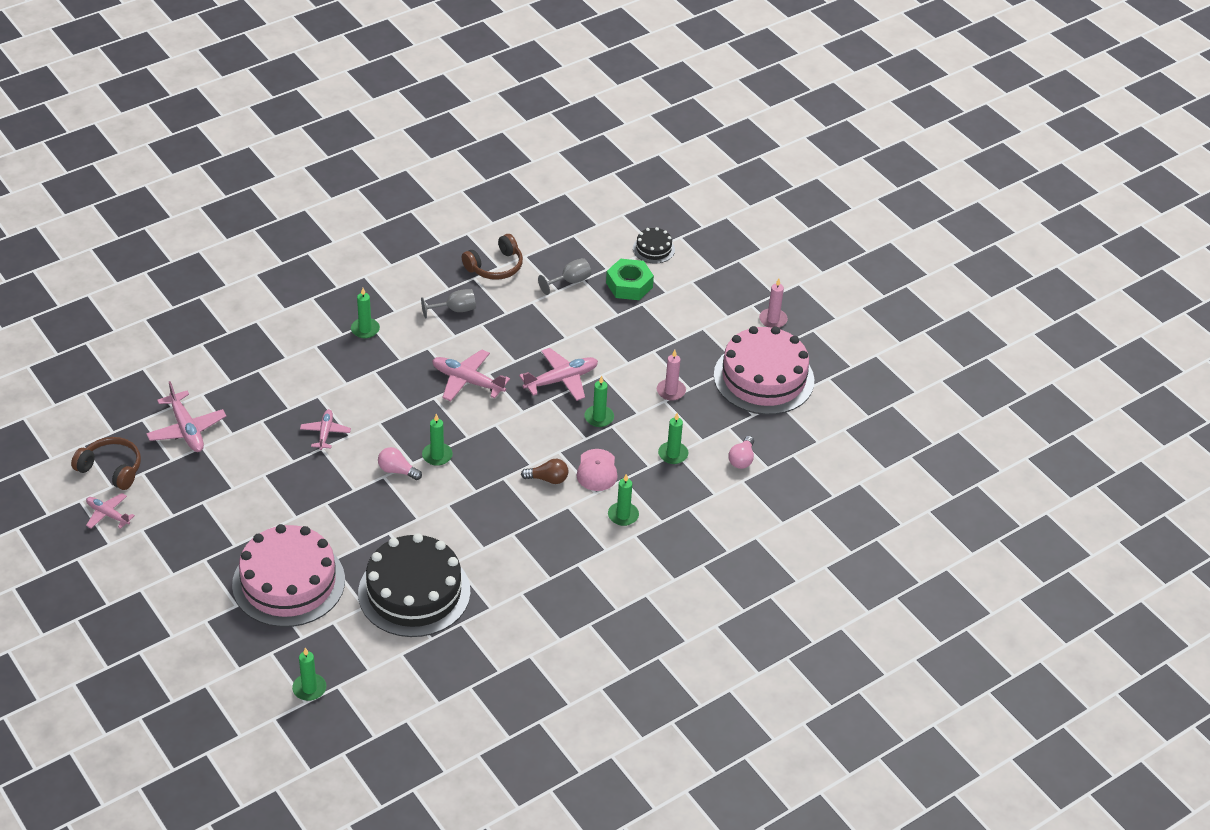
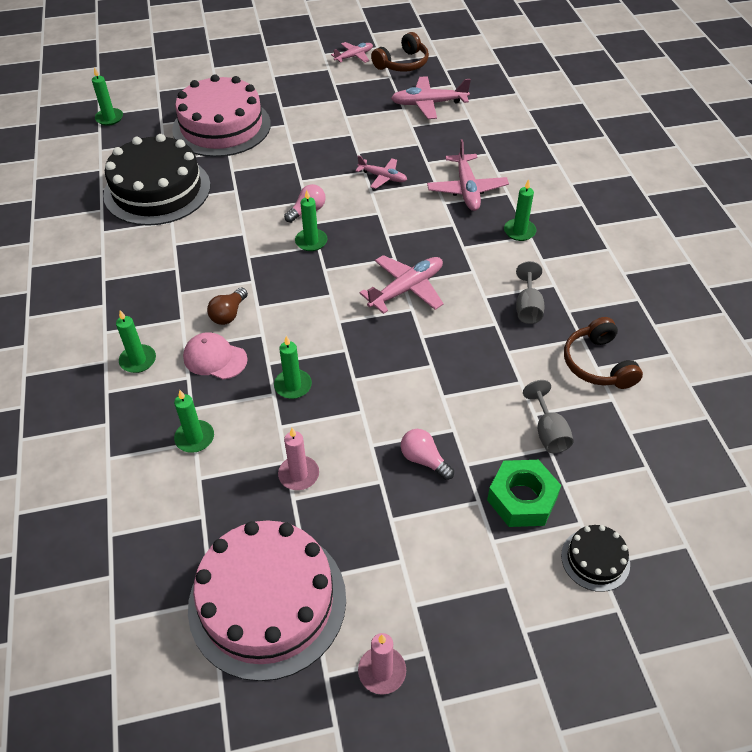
camera: 115 degrees right, 5 degrees up
(561, 380) = (371, 369): pink plane -> pink plane (466, 189)
(742, 459) = (141, 510): pink light bulb -> pink light bulb (424, 460)

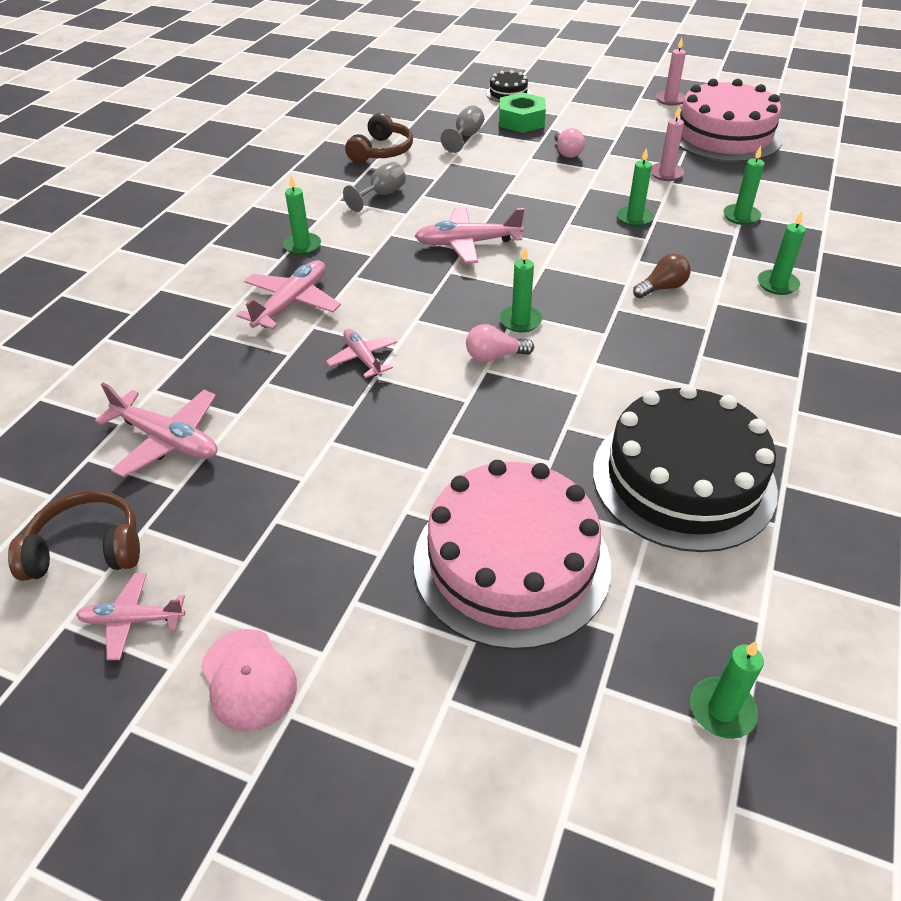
camera: 145 degrees left, 5 degrees down
(215, 358) = (696, 259): pink cap -> pink cap (248, 679)

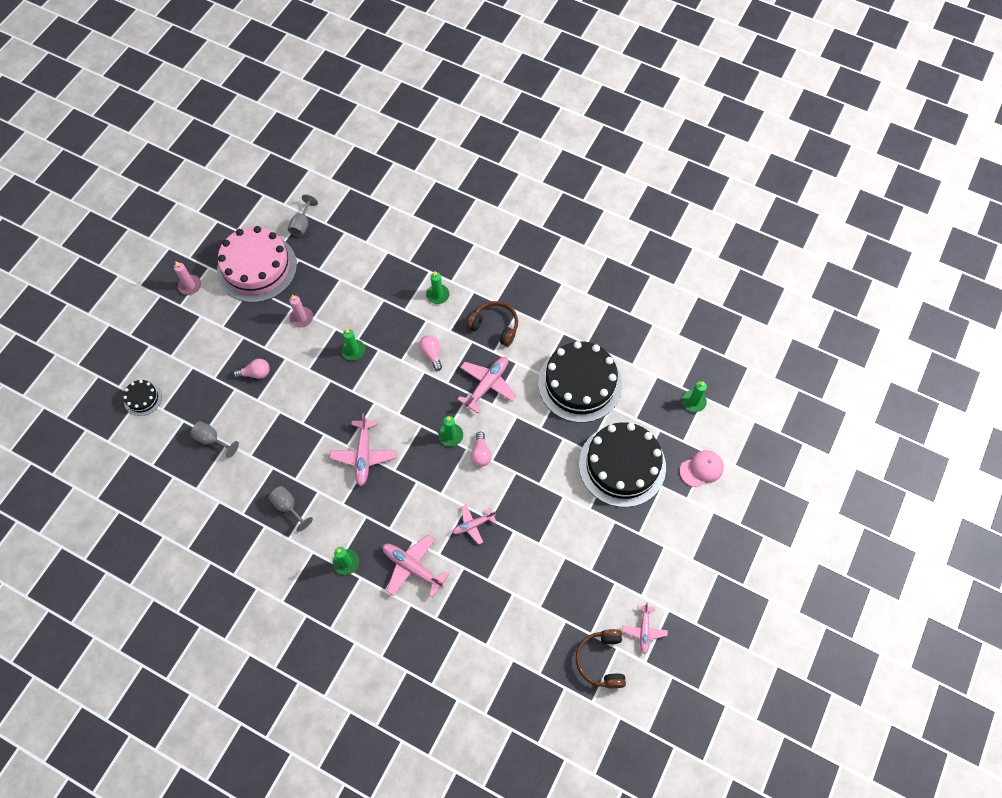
camera: 85 degrees left, 20 degrees up
(167, 440) = (529, 630): pink plane -> pink plane (487, 385)
(248, 679) = (675, 576): pink cap -> pink cap (701, 469)
(382, 151) = (220, 504): brown headphones -> brown headphones (495, 326)
(511, 562) = (622, 465): pink cake -> black cake
(521, 121) = (196, 396): green nut -> none
(662, 288) = (431, 354): brown light bulb -> pink light bulb
(741, 216) = (364, 290): green candle -> none
(816, 158) = (302, 225): none -> grey goblet

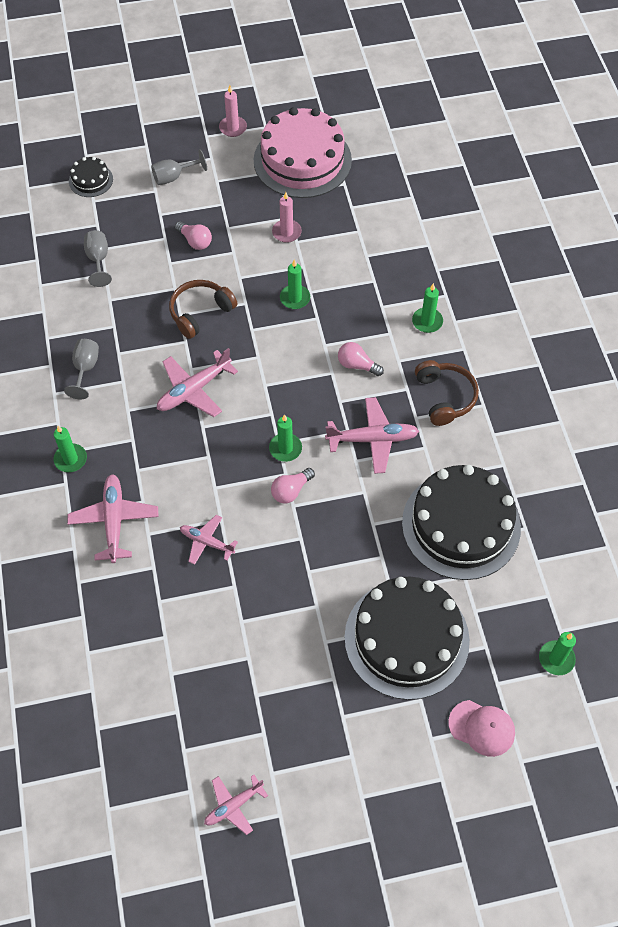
camera: 50 degrees right, 5 degrees down
(302, 225) = (383, 159): grey goblet -> grey goblet (173, 177)
(431, 354) = (357, 365): pink light bulb -> pink light bulb turned 90 degrees counterclockwise
(601, 660) = (162, 784): brown headphones -> brown headphones (200, 312)

